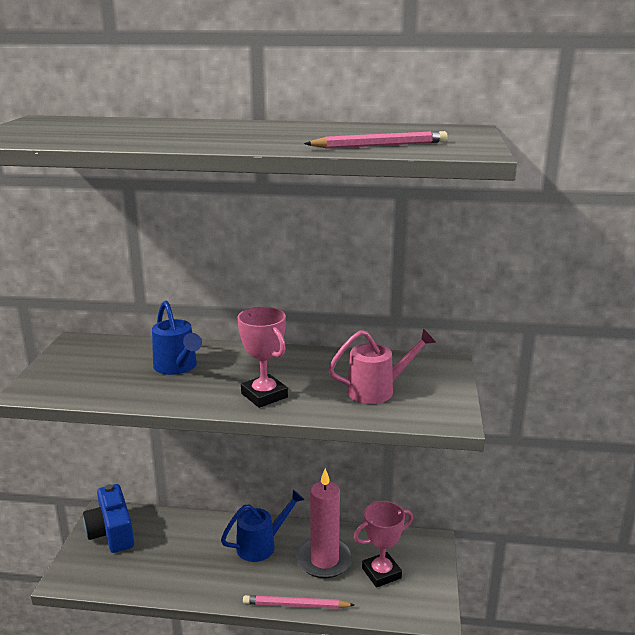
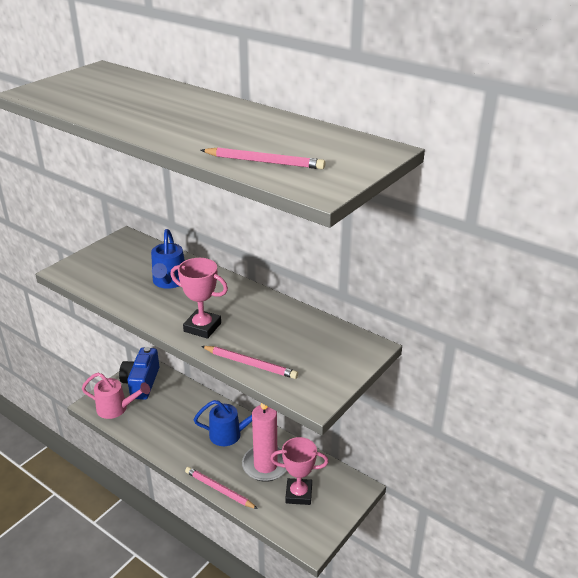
camera: 30 degrees right, 10 degrees up
(264, 395) = (202, 327): pink trophy -> pink trophy turned 60 degrees counterclockwise
(354, 411) = (250, 364): none -> pink pencil
(377, 390) = (287, 352): pink watering can -> pink watering can (116, 409)

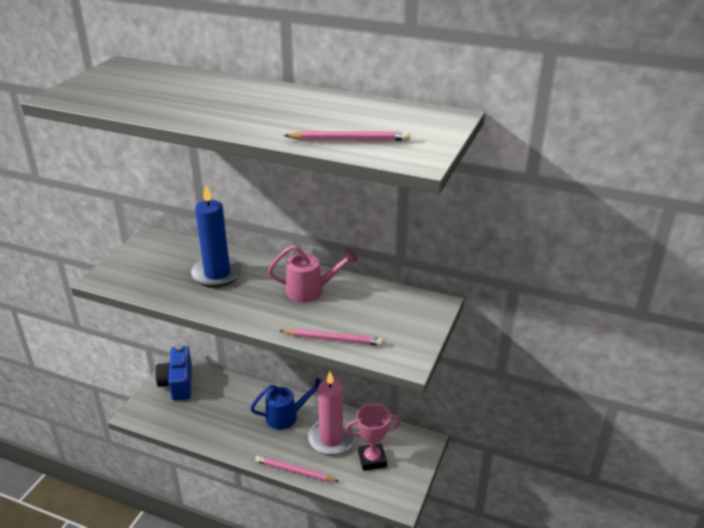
camera: 15 degrees left, 0 degrees up
(116, 409) = (161, 413): pink watering can -> pink watering can (310, 291)
(169, 282) = (217, 274): blue watering can -> blue candle
(202, 327) = (271, 312): pink trophy -> none

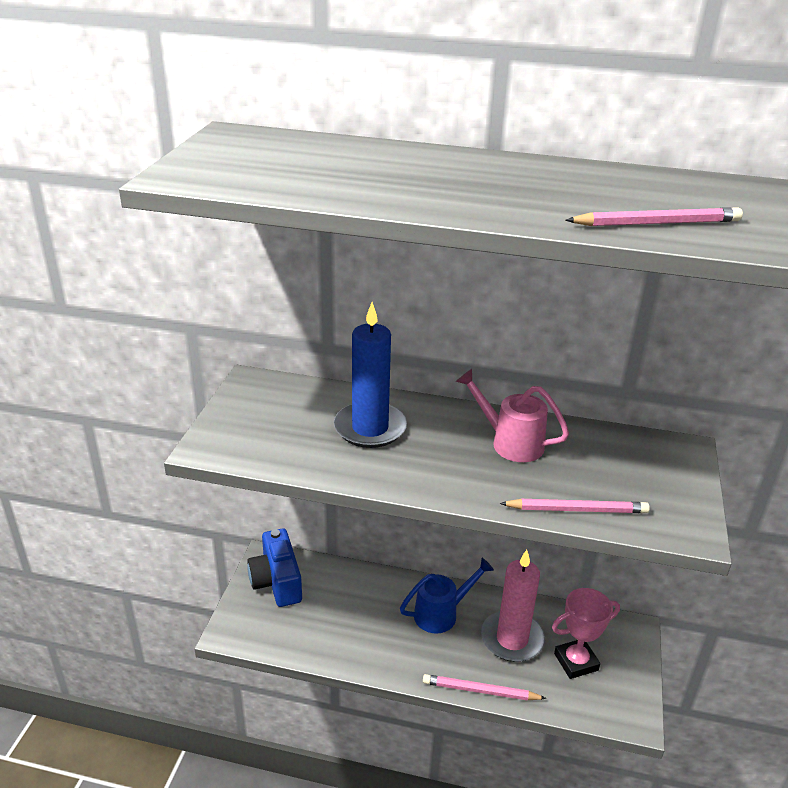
camera: 10 degrees left, 0 degrees up
(310, 291) = (510, 442): pink watering can -> pink watering can turned 135 degrees counterclockwise

